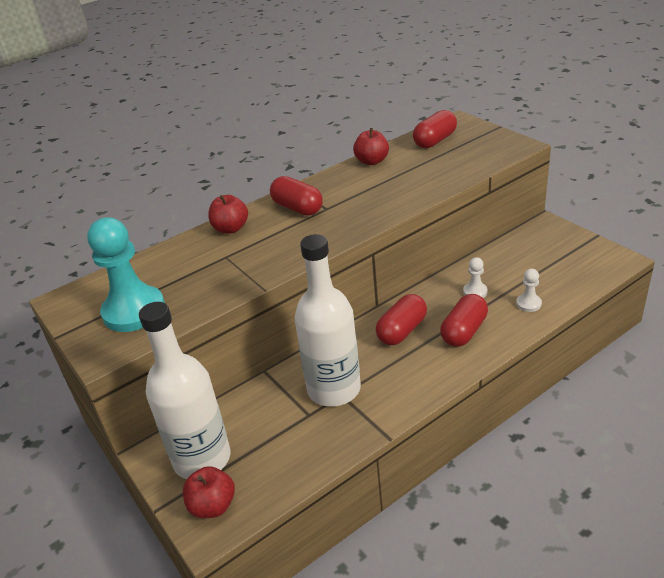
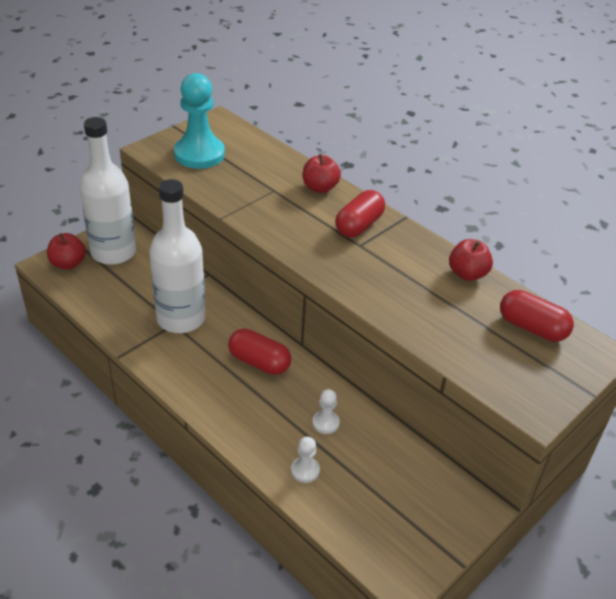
camera: 75 degrees right, 5 degrees up
(464, 331) = (257, 411): red capsule -> none

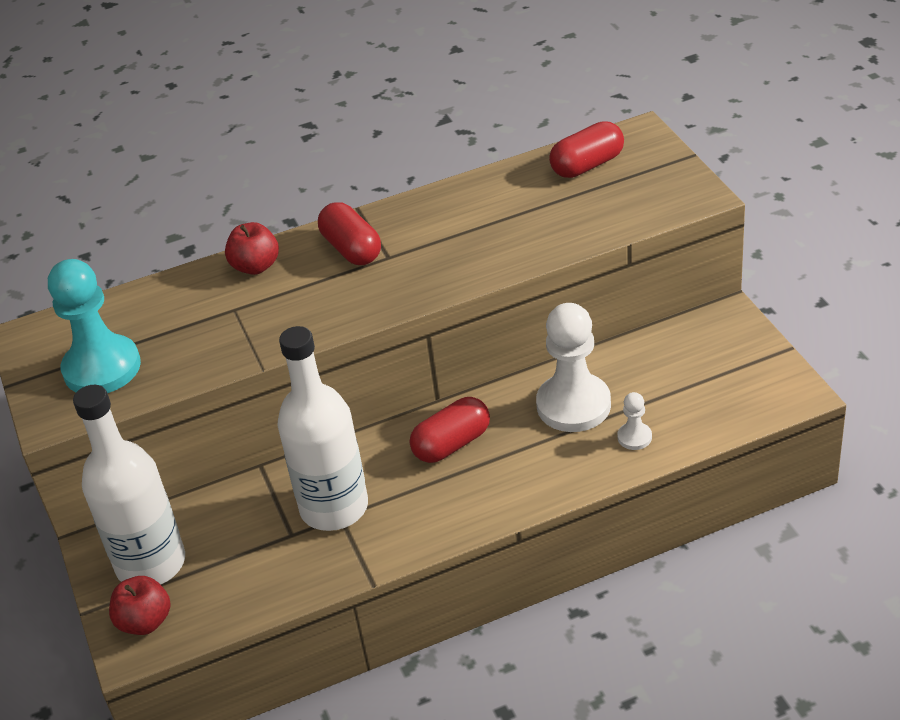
camera: 60 degrees left, 0 degrees up
(325, 423) = (573, 405): white pawn -> white pawn, size x2.23
(467, 274) = (483, 187): red apple -> none

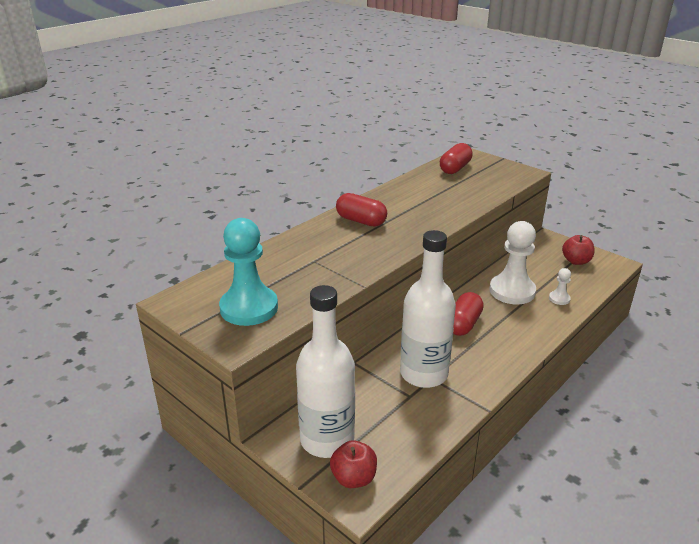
camera: 30 degrees left, 10 degrees down
(256, 266) = (307, 238): red apple -> red apple (576, 261)

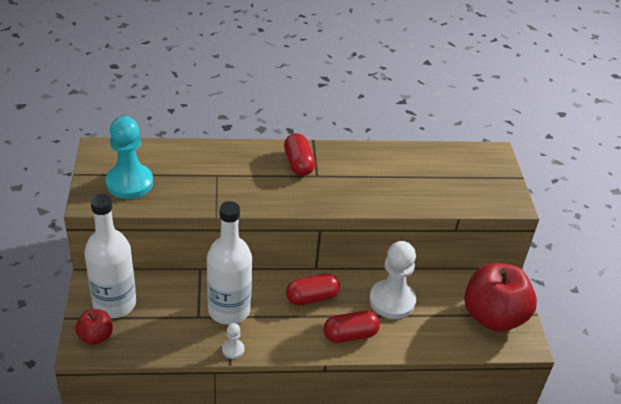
camera: 40 degrees right, 10 degrees up
(455, 168) = (456, 162): red capsule -> red capsule (350, 335)
(559, 299) = (418, 334): white pawn -> white pawn (233, 350)
(576, 261) = (493, 316): red apple -> red apple, size x2.04

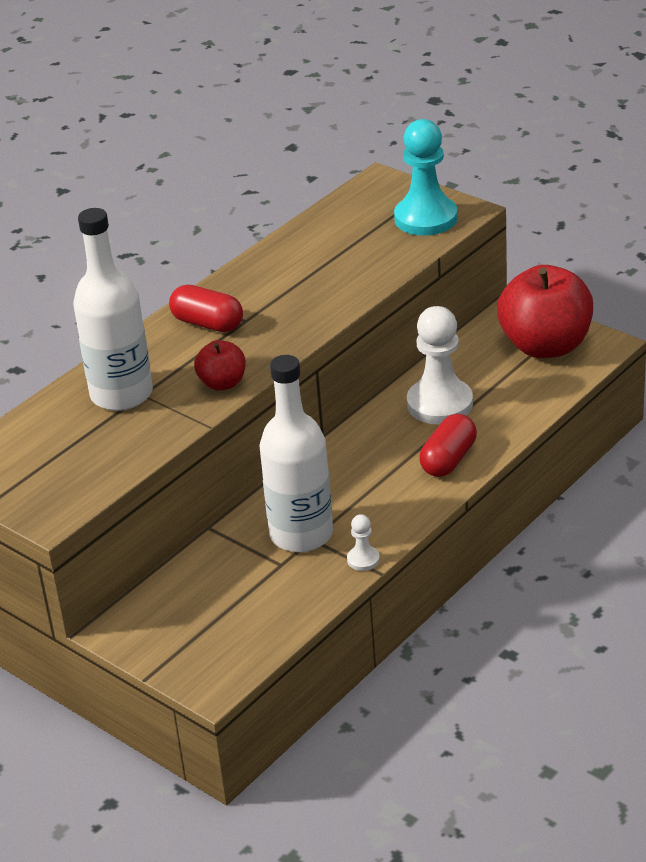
camera: 40 degrees left, 5 degrees down
(96, 336) = (208, 664): red apple -> red apple (222, 383)
(114, 304) = (175, 625): white bottle -> white bottle (121, 394)
(129, 183) = (61, 469): turquoise pawn -> turquoise pawn (425, 218)
(312, 297) = (362, 460): red capsule -> none

